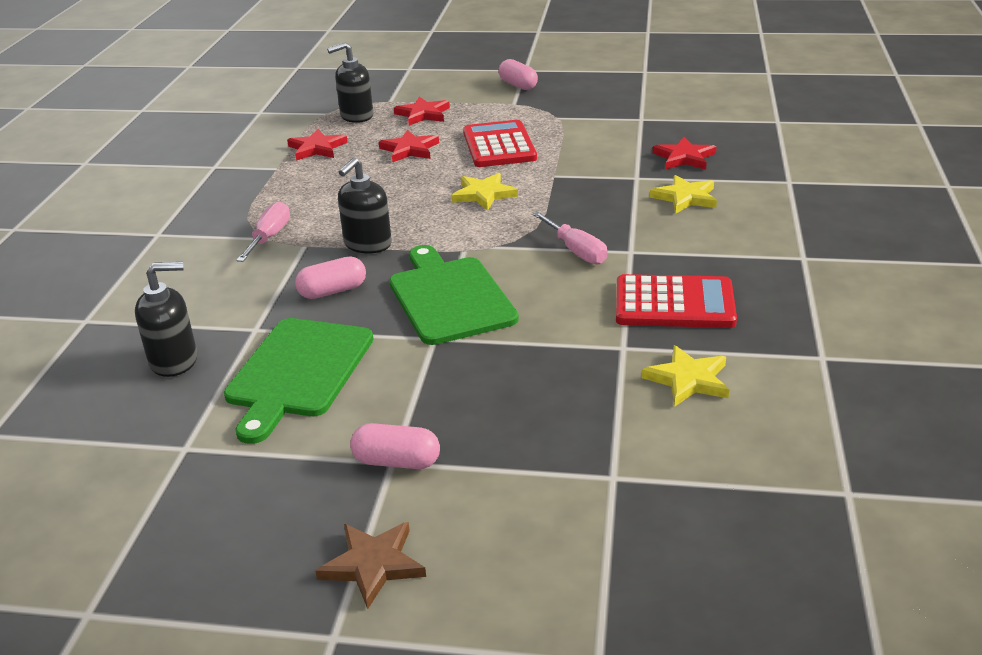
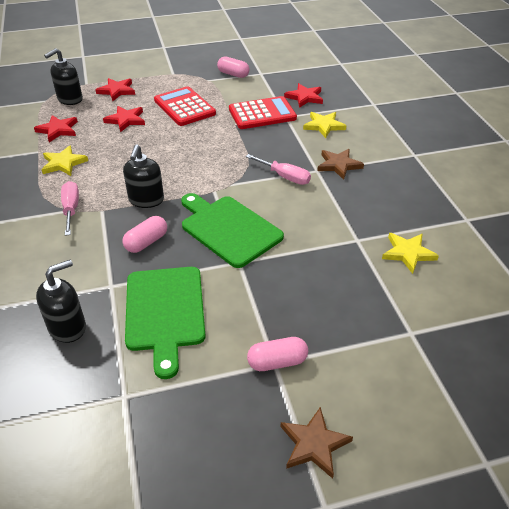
camera: 25 degrees left, 10 degrees up
(483, 194) = (199, 146): yellow star -> yellow star (63, 163)
(518, 85) = (167, 59): pink capsule -> pink capsule (233, 74)
(669, 250) = (338, 165): none -> brown star
(674, 303) = (366, 202): red calculator -> red calculator (262, 114)

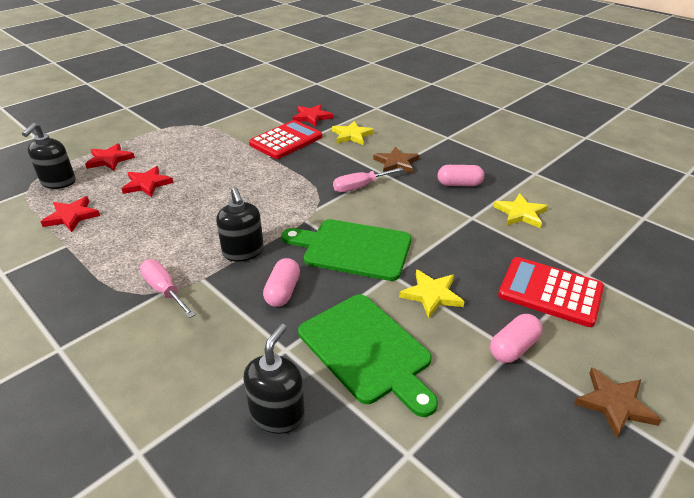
camera: 30 degrees left, 5 degrees down
(63, 163) = (111, 247): yellow star -> yellow star (431, 295)
(184, 107) = (201, 155): red calculator -> red calculator (550, 292)
(233, 74) = (224, 114): pink capsule -> pink capsule (459, 184)
(285, 177) = (360, 187): pink screwdriver -> pink screwdriver turned 150 degrees clockwise

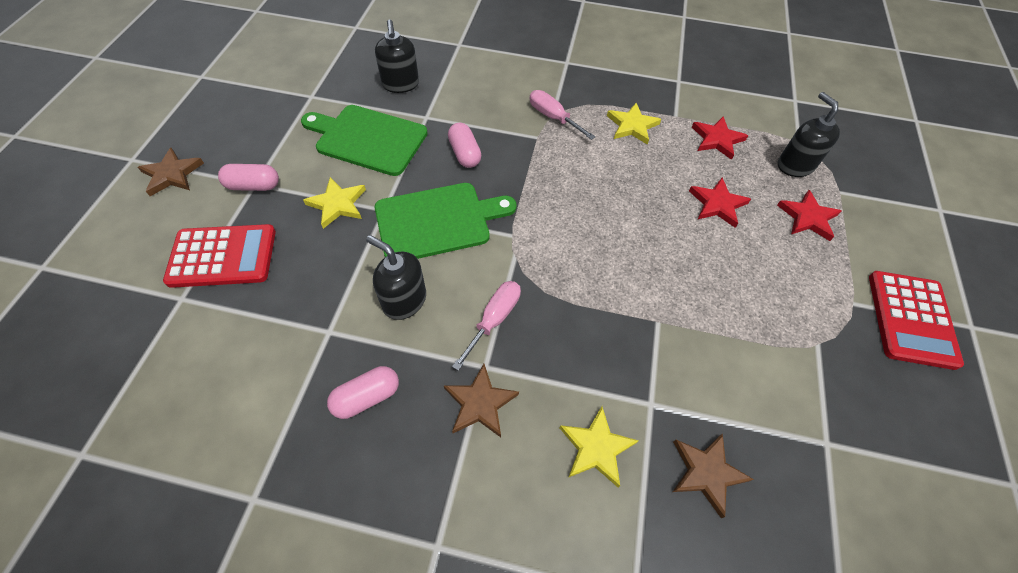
camera: 145 degrees right, 20 degrees up
(164, 290) = (553, 117): pink screwdriver -> pink screwdriver turned 150 degrees counterclockwise
(243, 252) = (532, 173): black soap dispenser -> black soap dispenser (404, 300)
(286, 140) = (673, 372): red calculator -> red calculator (911, 319)
(312, 117) = (706, 472): red star -> brown star
(513, 347) = (253, 186): pink capsule -> pink capsule turned 75 degrees clockwise
(520, 213) = (266, 371): yellow star -> yellow star (632, 126)

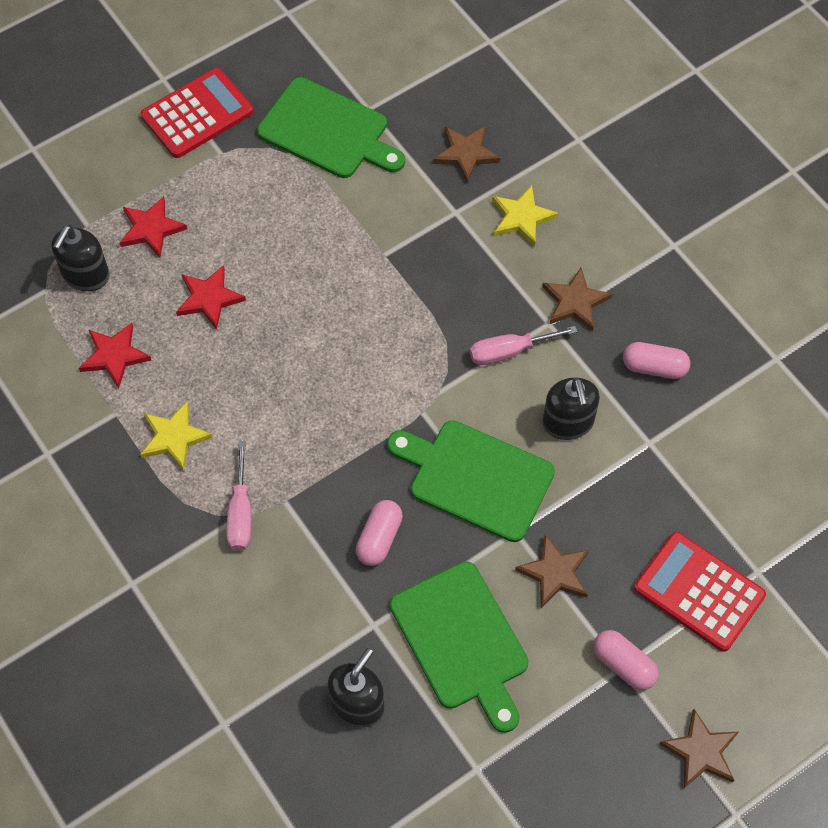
camera: 135 degrees left, 5 degrees up
(337, 204) = (555, 573): yellow star -> brown star
(823, 390) = (327, 131): none -> green cutting board

